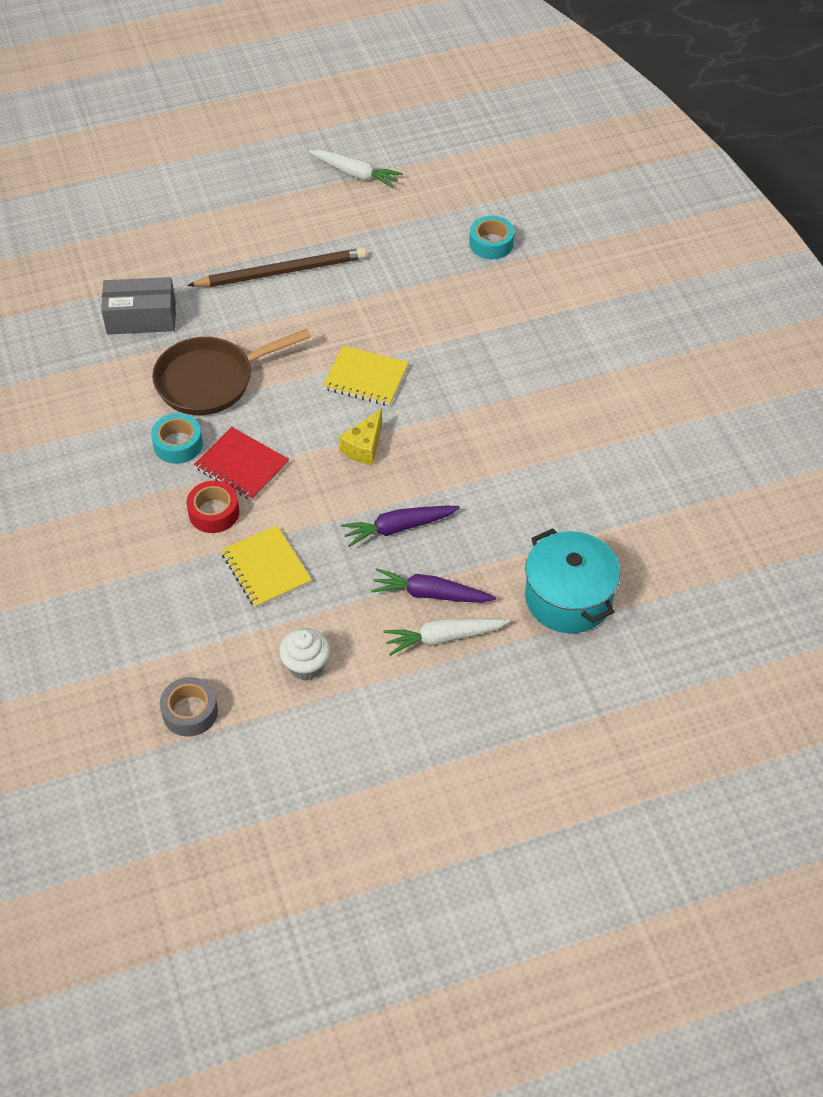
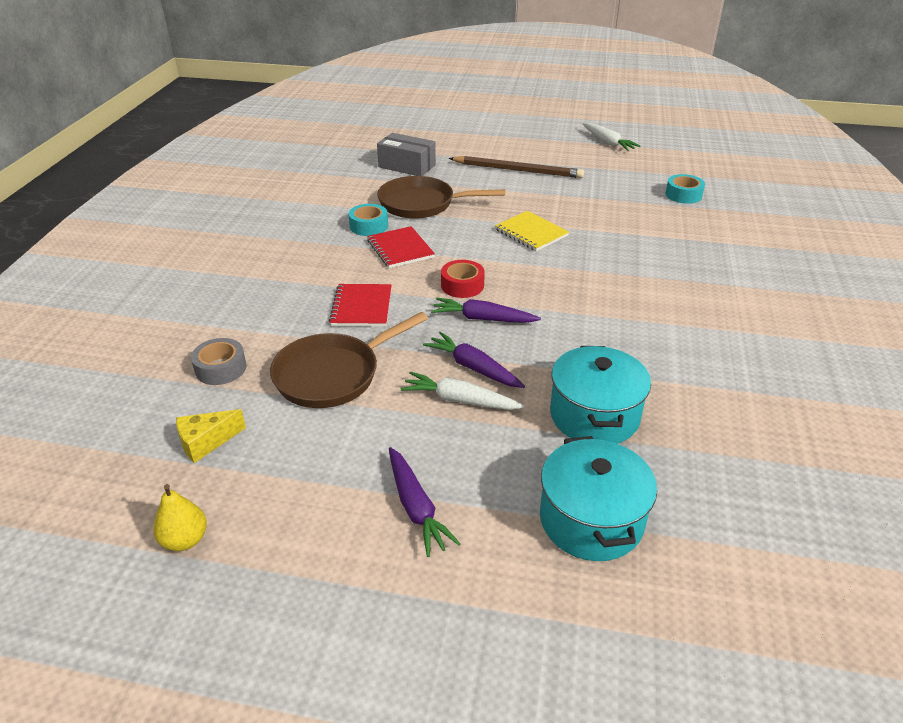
camera: 30 degrees right, 15 degrees down
(214, 512) = (356, 266): red tape -> red tape (462, 285)
(266, 568) = (362, 307): yellow notebook -> red notebook
(306, 665) = (333, 374): white cupcake -> brown pan
(321, 889) = (185, 540): none -> yellow pear
(364, 447) = (497, 266): yellow cheese -> yellow cheese (206, 442)
(483, 763) = (416, 507): none -> purple carrot
(623, 704) = (591, 520): none -> turquoise pot

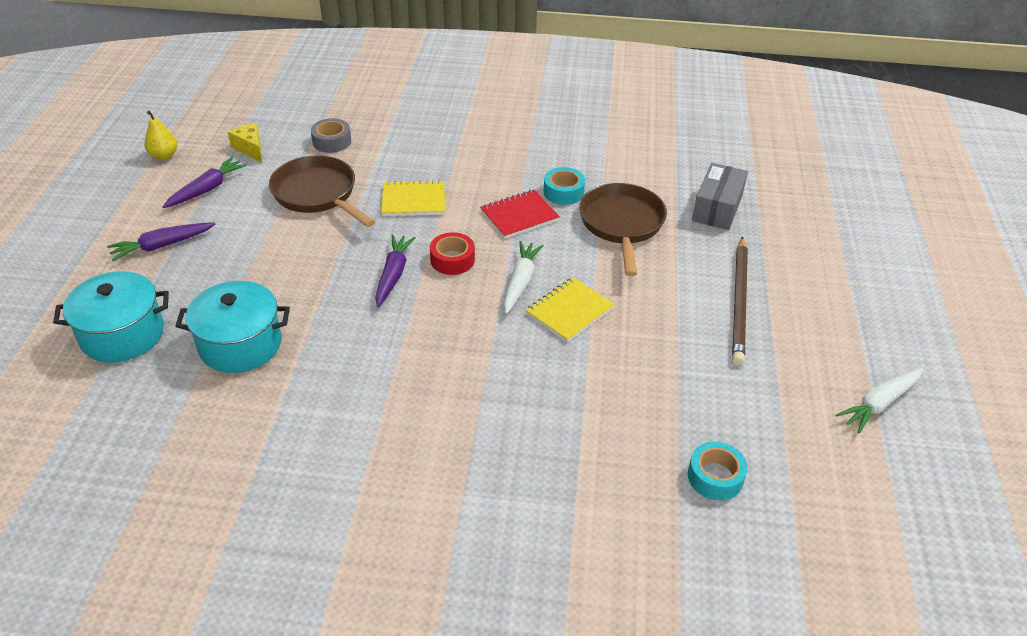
camera: 85 degrees right, 5 degrees up
(362, 307) = (413, 200): red notebook -> yellow notebook
(460, 400) = (275, 263): white carrot -> white carrot (520, 282)
(473, 368) = (318, 270): purple carrot -> purple carrot (207, 189)

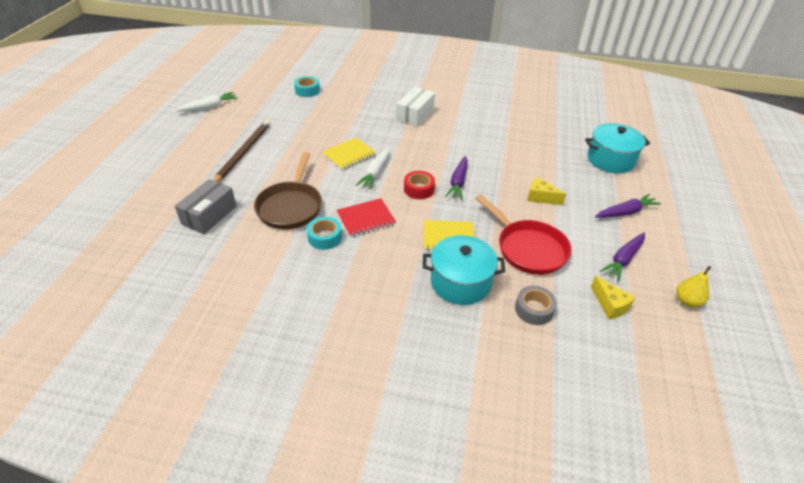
camera: 175 degrees left, 0 degrees up
(240, 344) = (540, 151): turquoise pot -> turquoise pot (460, 282)
(275, 259) = (540, 197): none -> yellow cheese
(318, 194) = (528, 248): brown pan -> red pan
(465, 418) = (415, 115): none -> white box

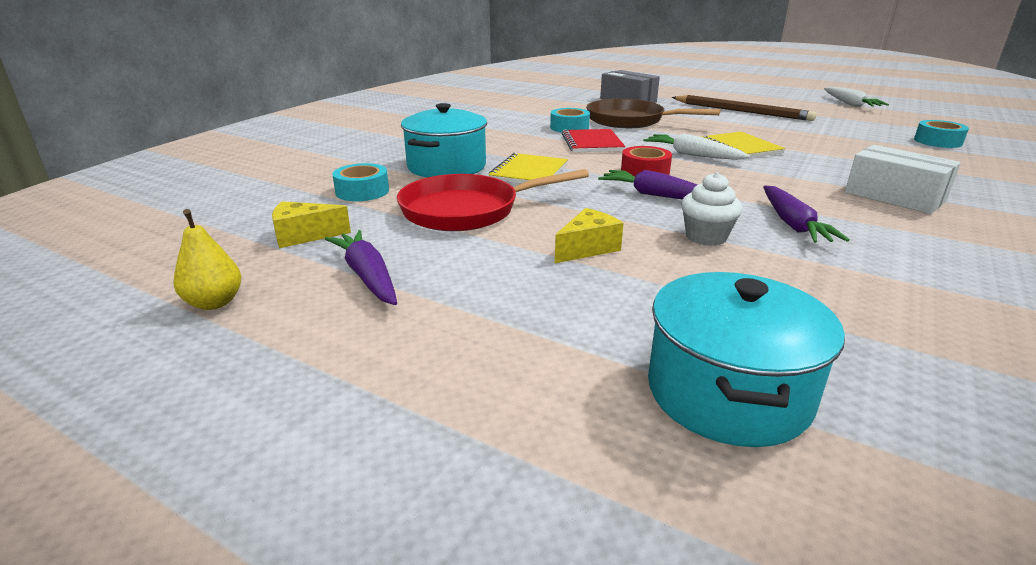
camera: 110 degrees right, 15 degrees down
(502, 165) = (706, 237): none -> white cupcake
(534, 309) = (362, 191): grey tape -> turquoise tape
(625, 212) = (487, 329): purple carrot -> purple carrot (793, 224)

